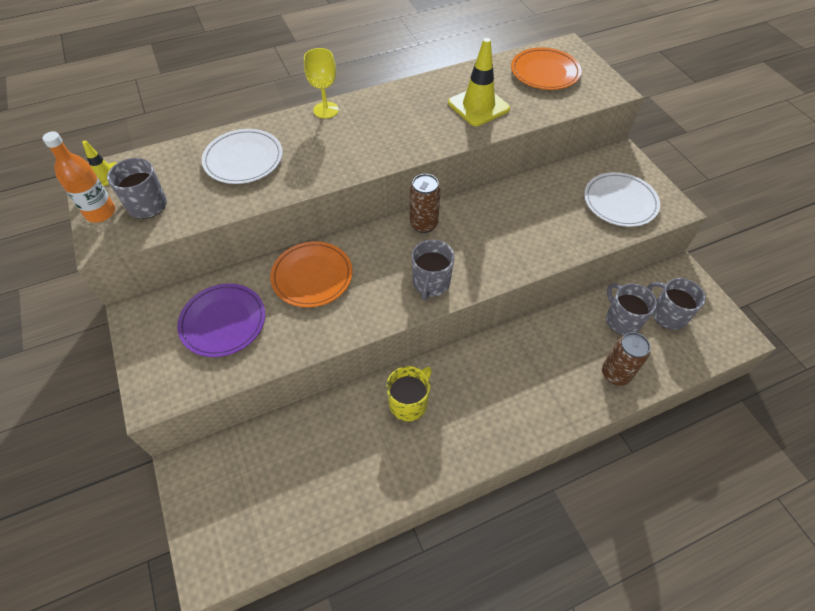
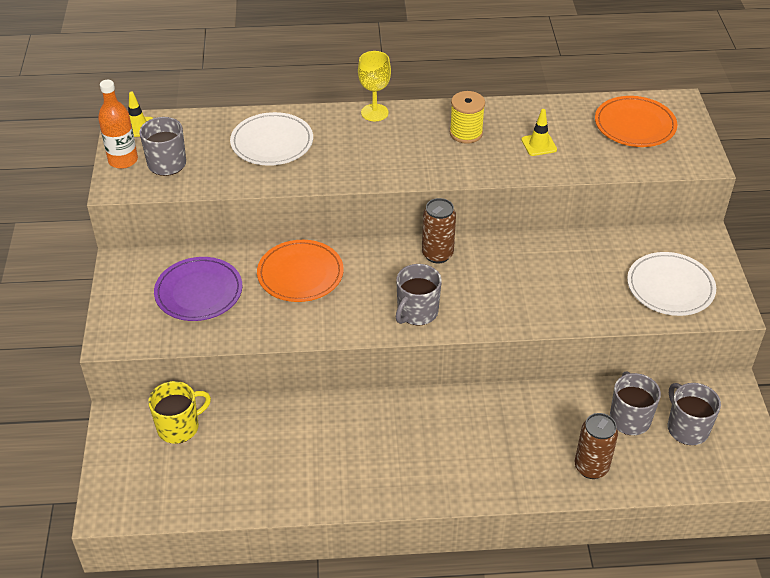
camera: 20 degrees right, 10 degrees down
(409, 403) = (355, 428): yellow mug -> yellow mug (179, 427)
(413, 110) = (466, 133): none -> yellow spool
(478, 106) = (539, 145): yellow traffic cone -> yellow traffic cone, size x0.55

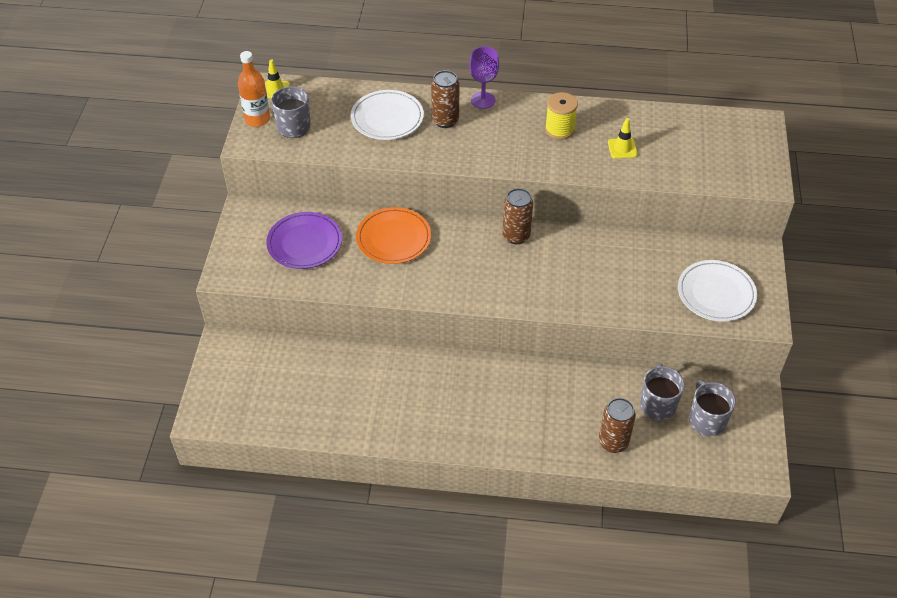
camera: 10 degrees right, 5 degrees up
(179, 427) = (272, 356): yellow mug -> none
(337, 138) = (445, 120): none -> brown can
(374, 112) = (483, 100): yellow goblet -> purple goblet
(417, 312) = (486, 286): grey mug -> none
(635, 125) = (715, 140): orange plate -> none

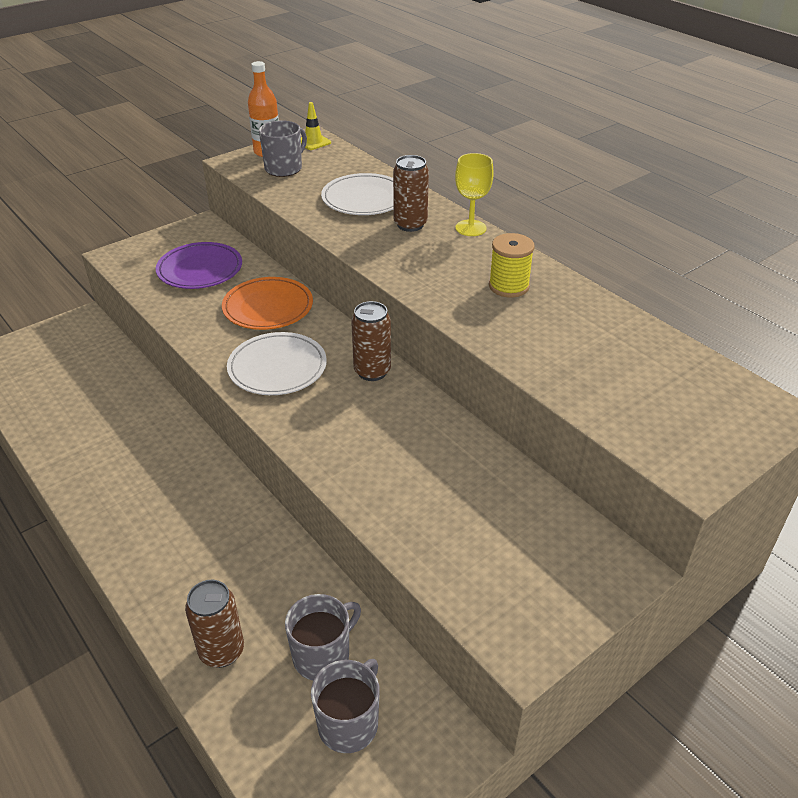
camera: 45 degrees right, 10 degrees down
(483, 100) = (470, 228): purple goblet -> yellow goblet
(622, 148) = (552, 337): yellow traffic cone -> none
(716, 293) = (502, 572): white plate -> white plate (277, 367)

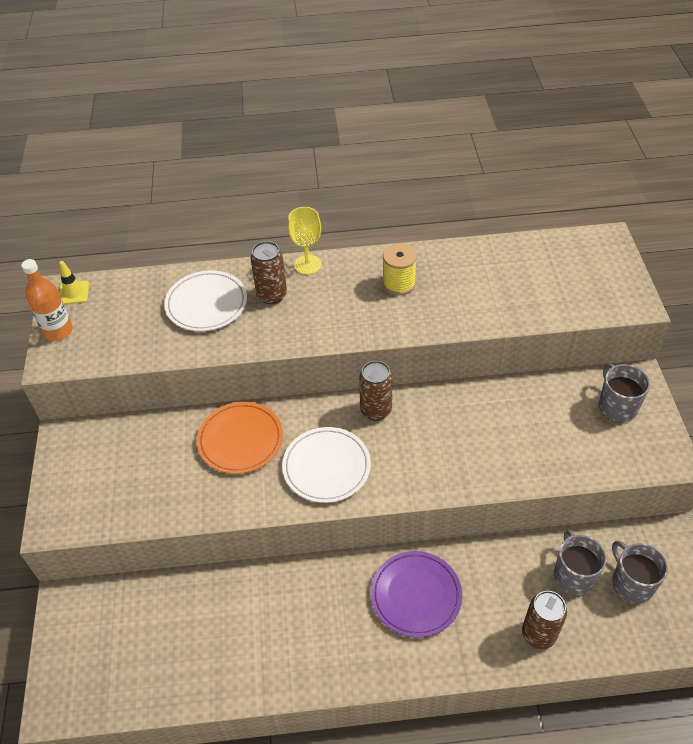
camera: 55 degrees left, 10 degrees up
(200, 269) = (139, 466): purple plate -> purple plate (416, 595)
(284, 168) = (102, 332): grey mug -> grey mug (617, 406)

